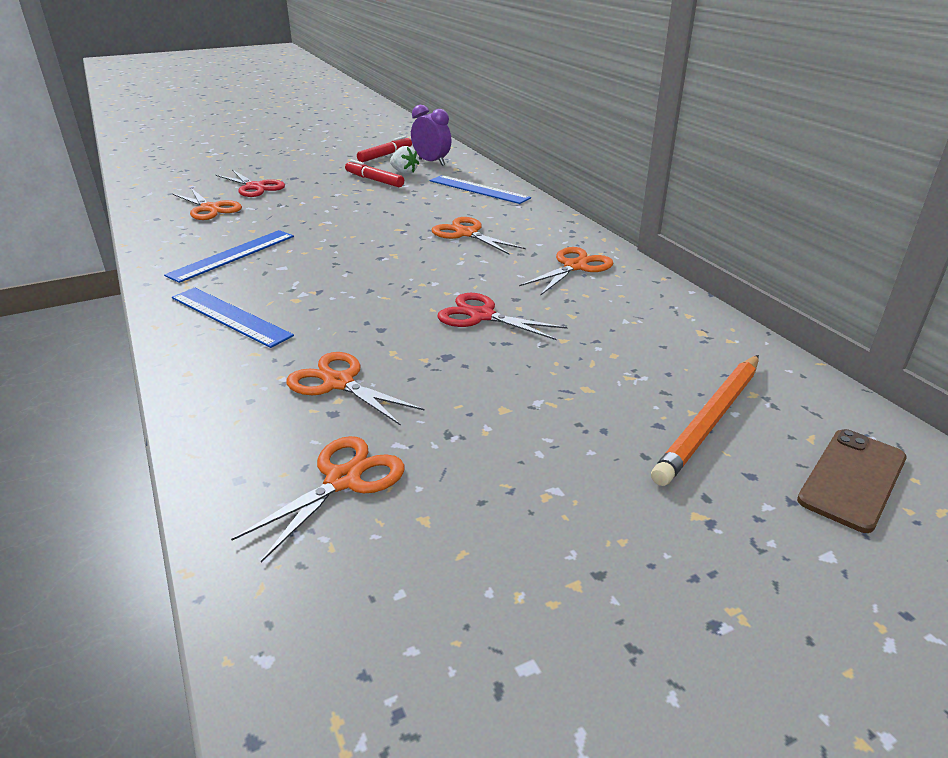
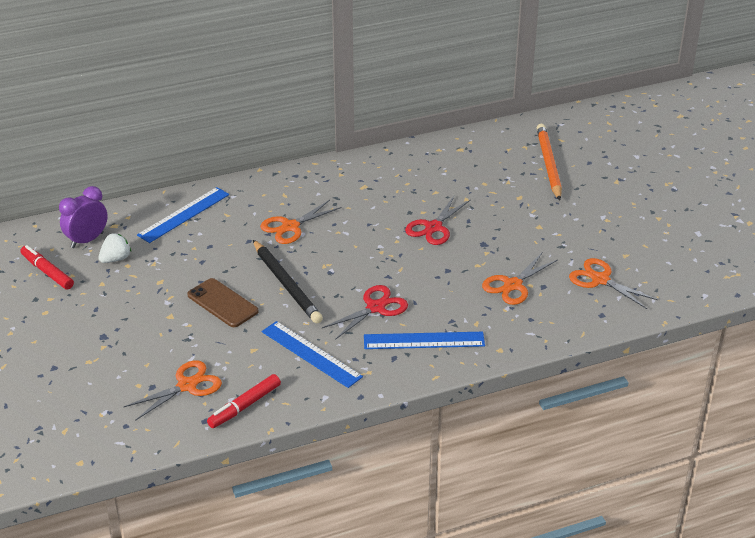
camera: 85 degrees left, 5 degrees up
(230, 316) = (424, 341): blue ruler -> blue ruler turned 45 degrees clockwise
(255, 187) = (127, 361): red scissors -> red scissors (375, 307)
(358, 238) = (286, 284): none -> black pencil
(374, 180) = (133, 278): red marker -> red marker (244, 406)
(575, 266) = (363, 182): orange scissors -> none
(710, 420) = (548, 164): orange pencil -> orange pencil turned 135 degrees counterclockwise
(852, 479) = (590, 137): brown phone -> brown phone (222, 303)

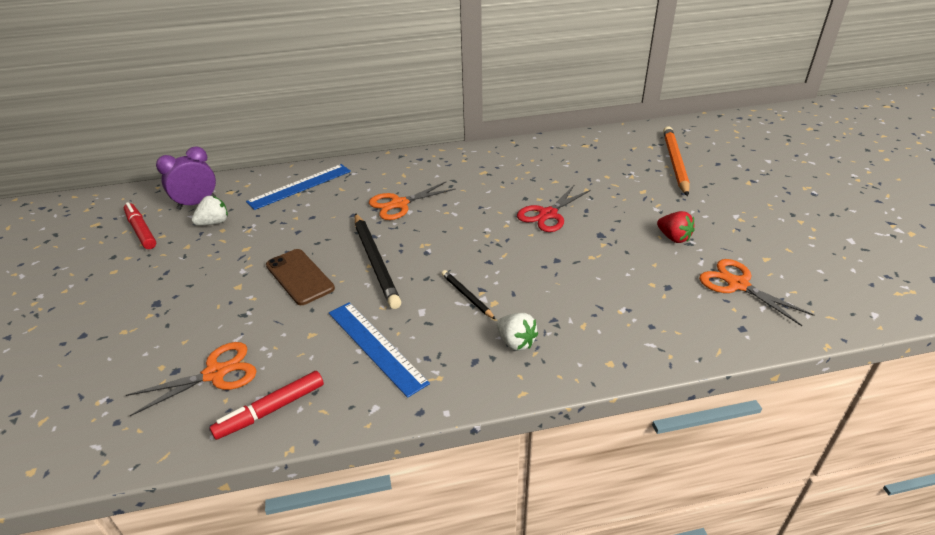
camera: 10 degrees right, 0 degrees up
(375, 307) = (467, 296): red scissors -> black pencil
(424, 341) = (516, 342): blue ruler -> white strawberry
(513, 285) = (631, 283): orange scissors -> none
(547, 242) = (673, 238): none -> red strawberry

